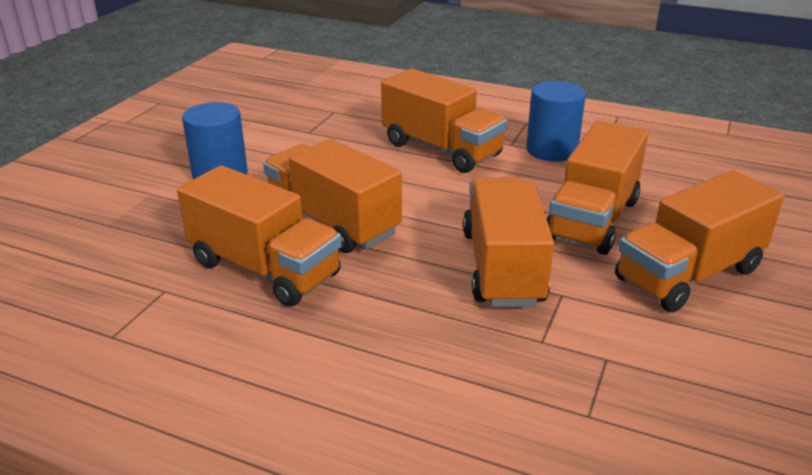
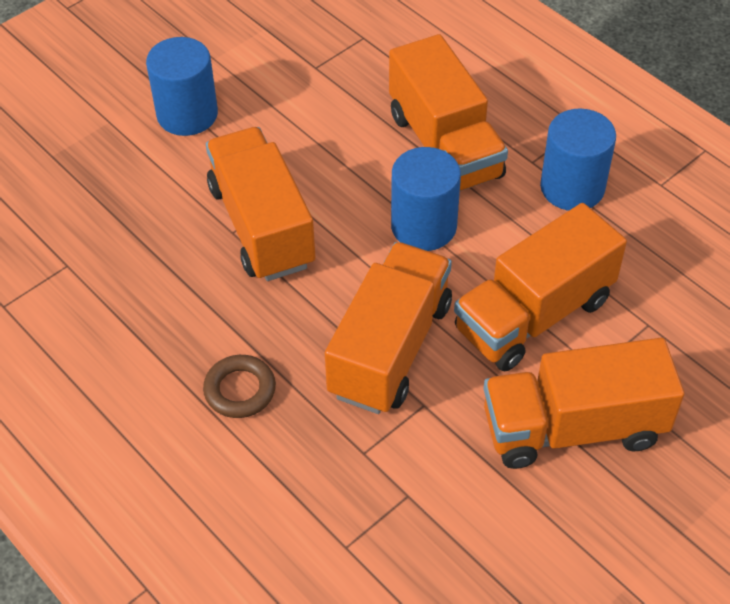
camera: 25 degrees right, 20 degrees up
(264, 269) = (165, 269): orange truck -> none
(395, 330) = (240, 390): none -> brown ring
(464, 193) = (423, 226): none -> blue cylinder

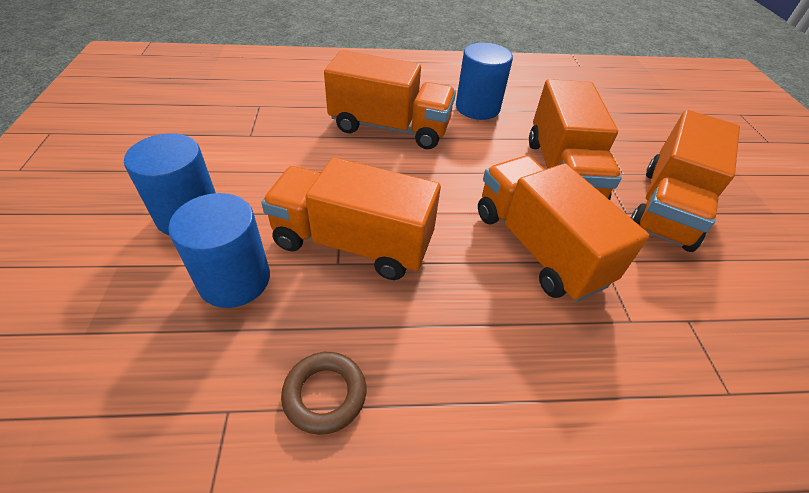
camera: 55 degrees left, 5 degrees down
(240, 390) = (510, 363): brown ring -> brown ring (325, 394)
(423, 226) = (444, 171): blue cylinder -> blue cylinder (235, 280)

